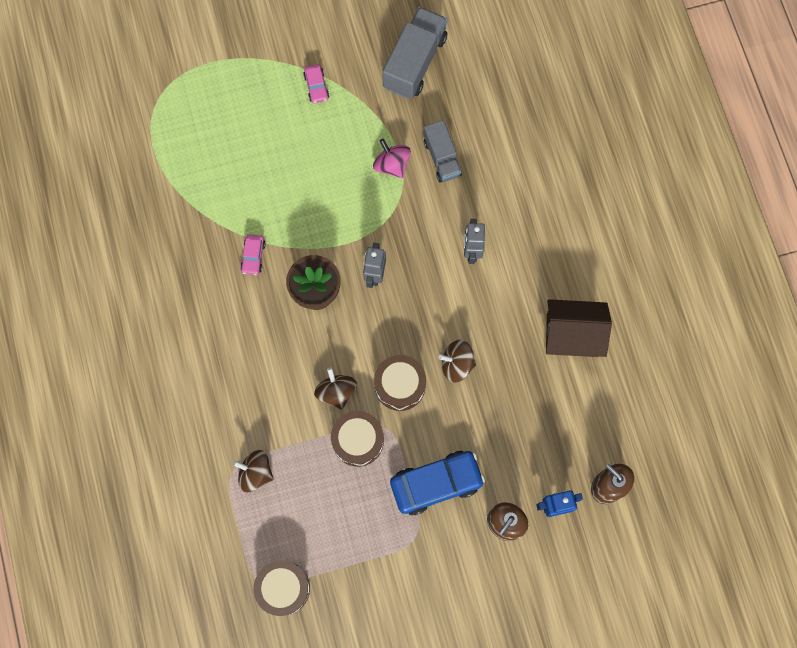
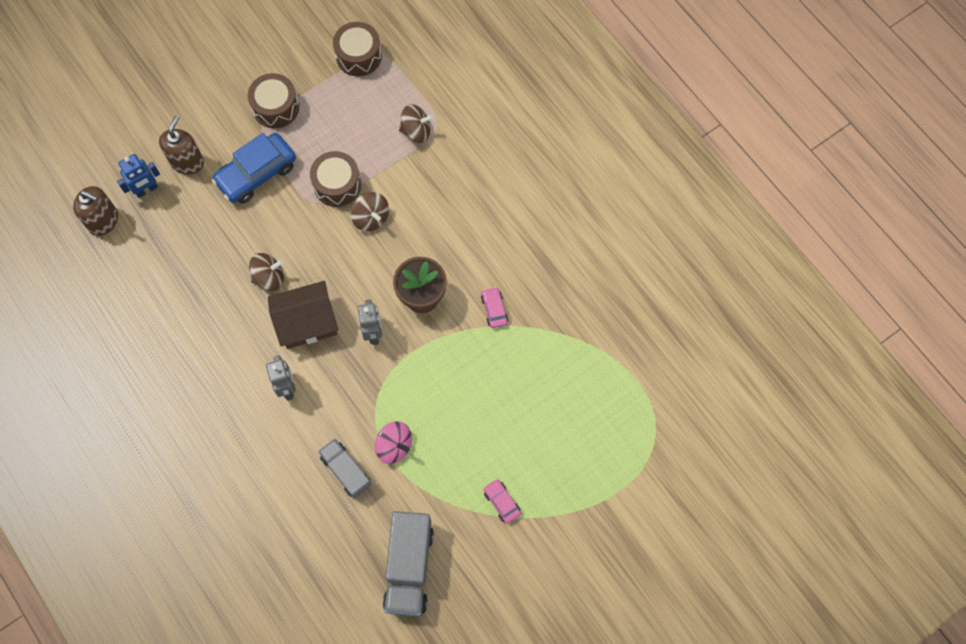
camera: 160 degrees right, 5 degrees down
(400, 385) = (315, 242): brown drum -> brown drum (276, 107)
(572, 334) = (167, 341): brown house -> brown house (307, 323)

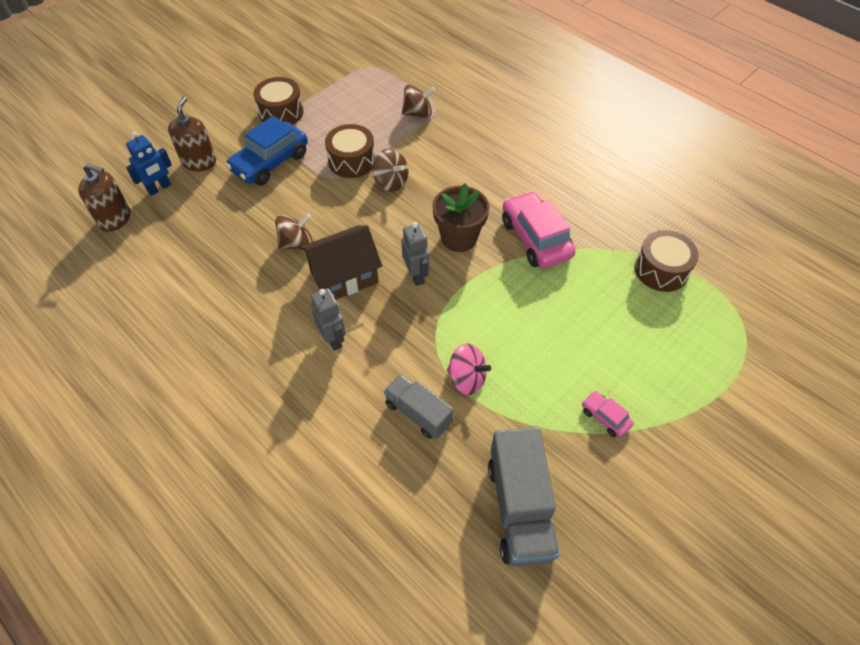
camera: 10 degrees left, 15 degrees down
(358, 56) = (351, 69): brown drum -> brown drum (661, 270)
(494, 309) = (535, 239): pink car -> pink car, size x2.07

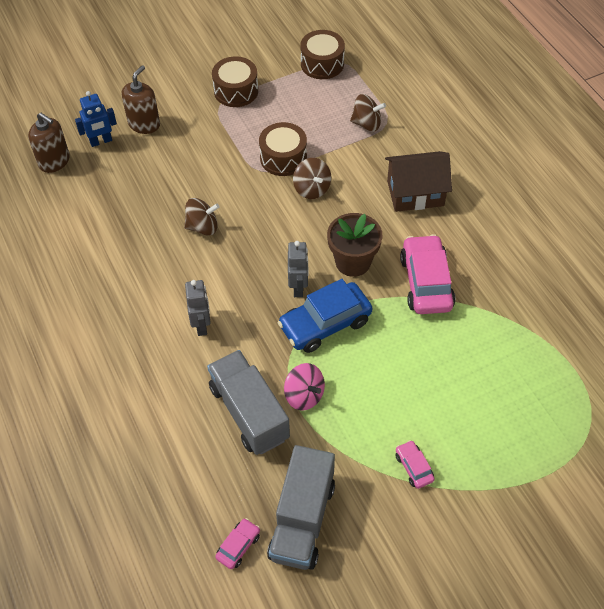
camera: 20 degrees right, 0 degrees up
(270, 162) = (207, 140): blue car -> blue car (325, 324)
(344, 276) = (233, 270): brown house -> brown house (415, 193)
(418, 413) = (249, 413): grey truck -> grey truck, size x1.59
(465, 560) = (238, 546): none -> pink car
(661, 270) = (535, 347): brown drum -> brown drum (322, 64)

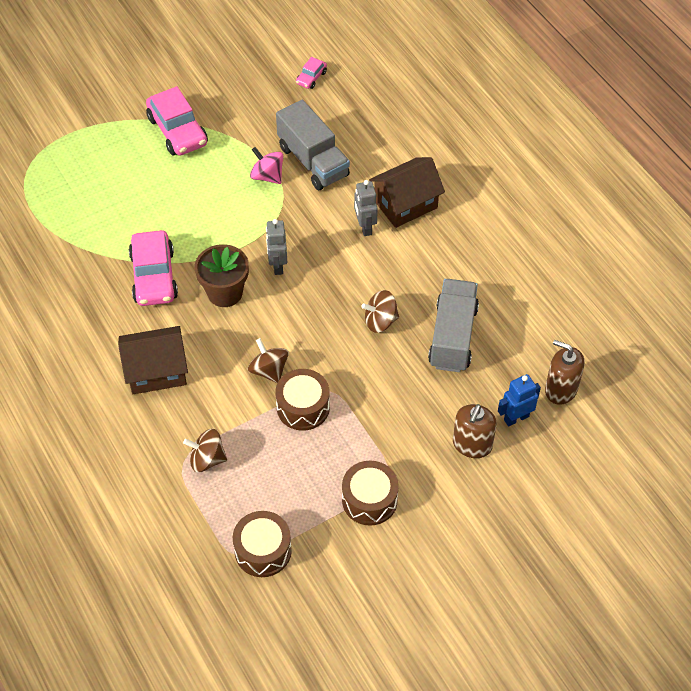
camera: 175 degrees right, 0 degrees up
(152, 350) = (405, 204): none -> brown house
(302, 520) = (265, 95): grey truck -> grey truck (453, 337)
(325, 324) = (251, 234): blue car -> none
(413, 467) = (178, 131): pink car -> pink car, size x2.07

